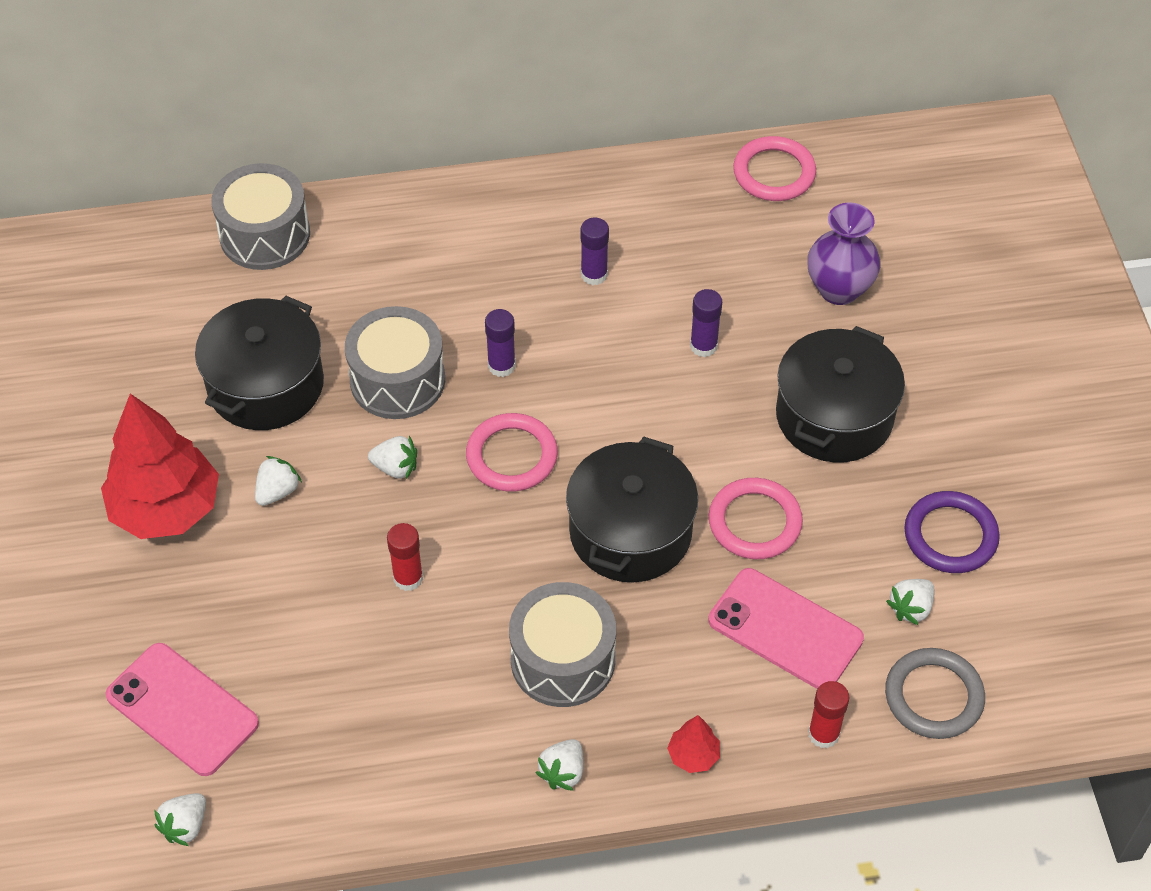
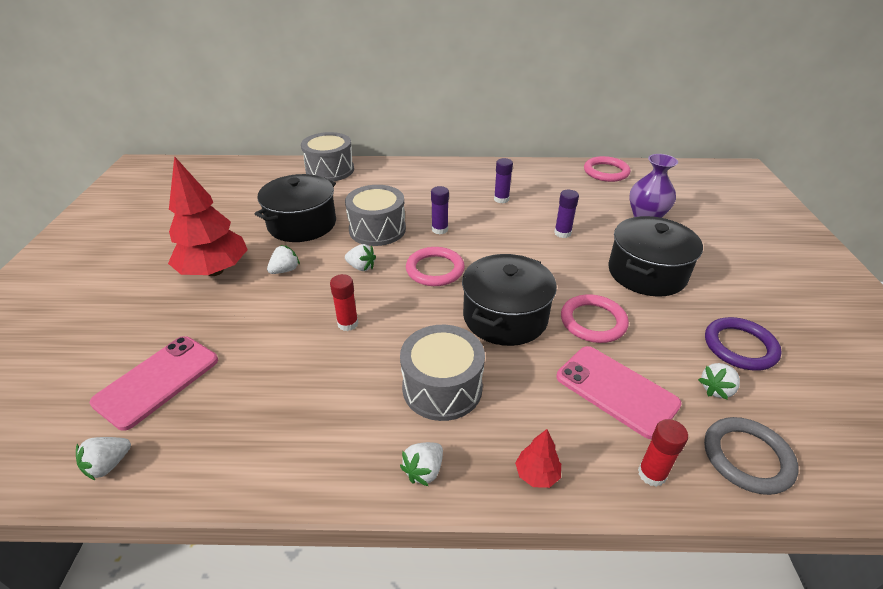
camera: 10 degrees right, 15 degrees down
(182, 709) = (157, 381): pink phone -> pink phone turned 75 degrees clockwise

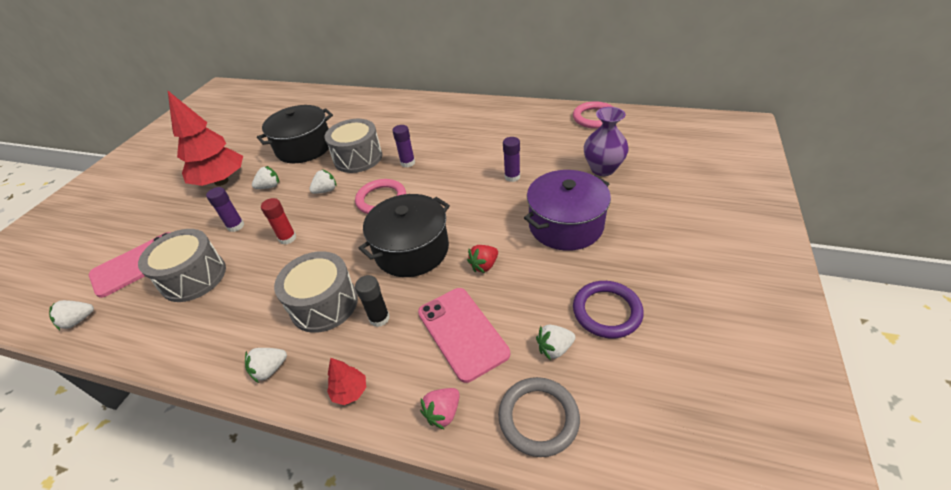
camera: 20 degrees right, 5 degrees up
(330, 170) = (353, 100): grey drum -> grey drum (194, 277)
(361, 267) = (326, 190): white strawberry -> white strawberry turned 75 degrees counterclockwise
(501, 199) = (478, 138): purple glue stick -> purple glue stick (236, 226)
(517, 391) = (379, 318): none -> black glue stick
(593, 321) = (484, 265): pink ring -> red strawberry
(646, 273) = (565, 225): black pot -> purple pot
(651, 474) = (443, 413): red glue stick -> pink strawberry

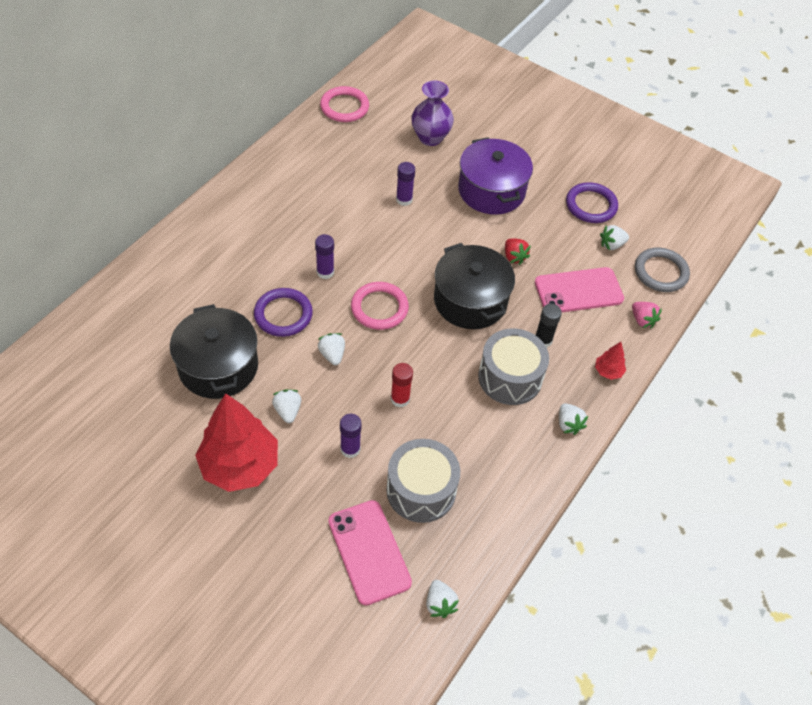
camera: 80 degrees left, 10 degrees up
(358, 158) = (283, 314): grey drum -> purple ring
(554, 348) = (612, 245): white strawberry -> white strawberry turned 75 degrees clockwise

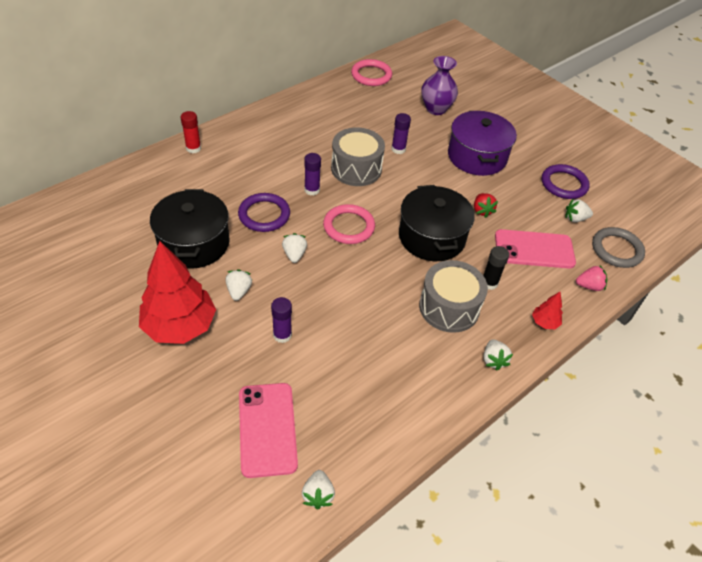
camera: 15 degrees right, 5 degrees down
(400, 399) = (342, 303): red glue stick -> red glue stick (193, 148)
(421, 490) = (335, 385): grey drum -> grey drum (356, 169)
(642, 320) = (589, 286): pink strawberry -> pink strawberry turned 75 degrees counterclockwise

